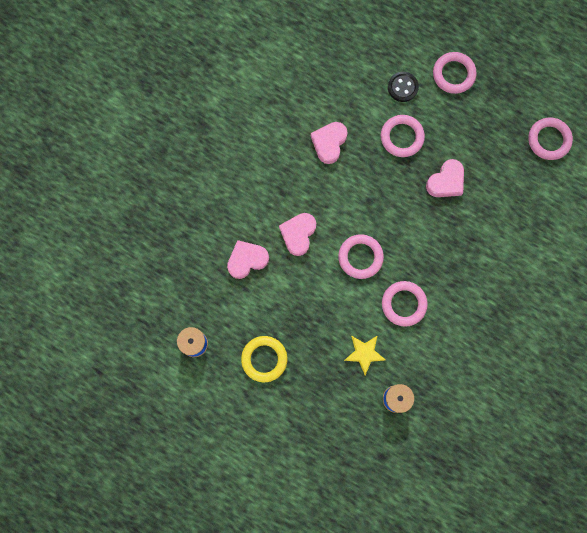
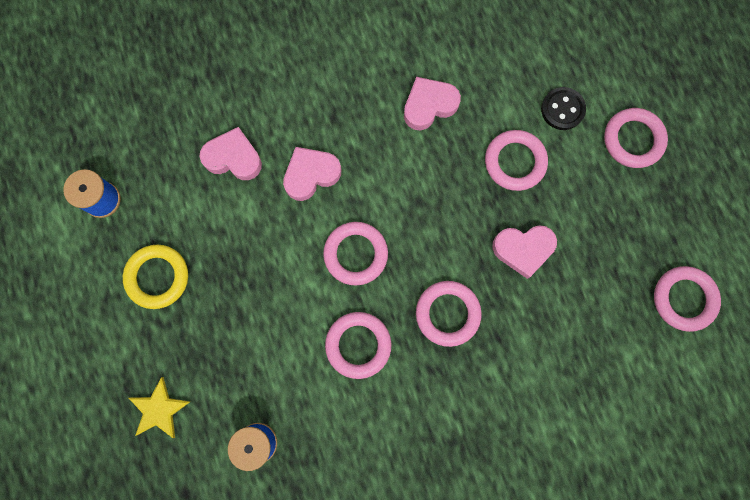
camera: 40 degrees right, 0 degrees up
(364, 353) = (268, 362): yellow star -> yellow star (159, 409)
(436, 248) = (447, 313): none -> pink ring

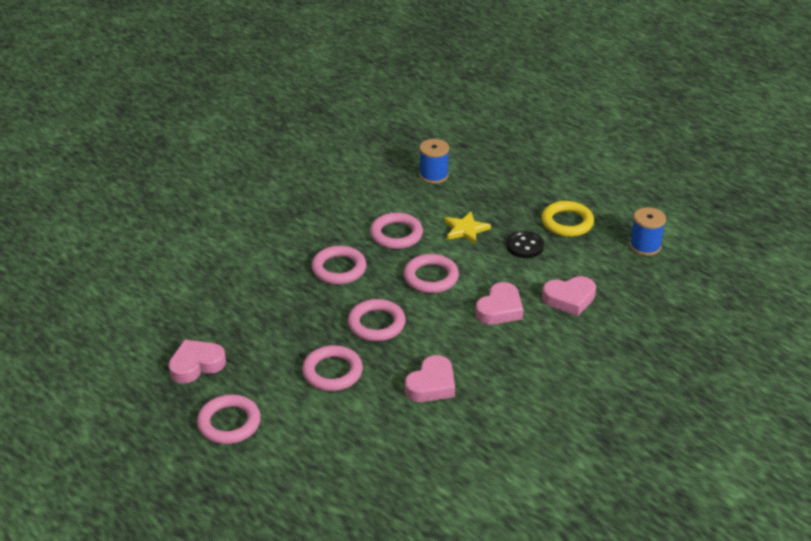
camera: 155 degrees right, 40 degrees down
(159, 409) = (510, 170): yellow star -> yellow star (465, 229)
(523, 249) = (297, 321): pink heart -> pink heart (196, 365)
(562, 109) = (306, 423): black button -> black button (525, 246)
(684, 299) = (147, 334): pink ring -> pink ring (376, 324)

